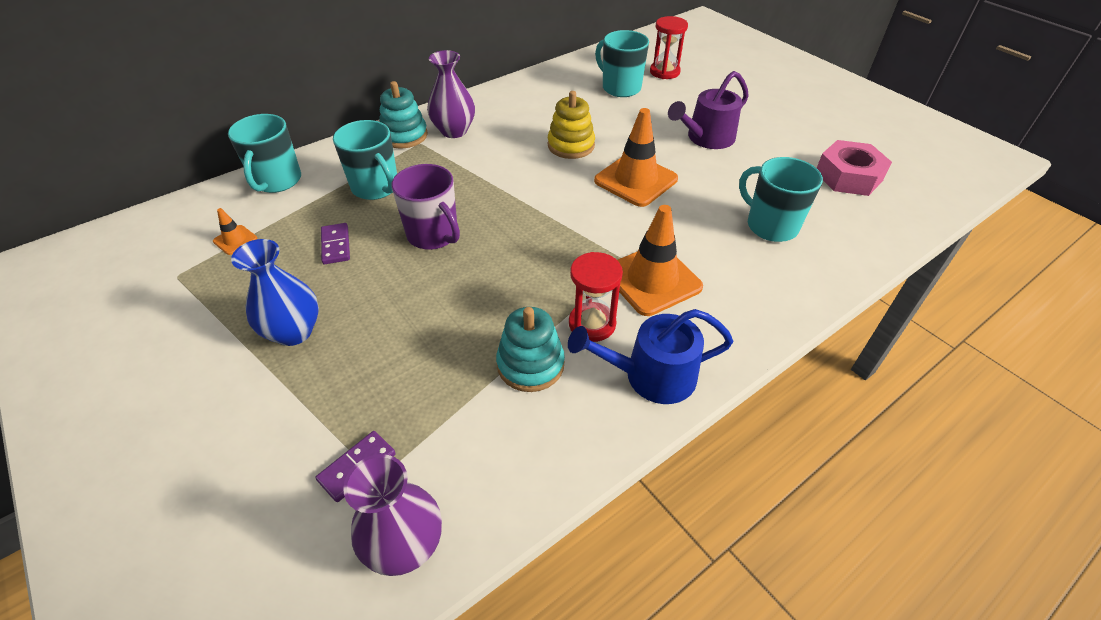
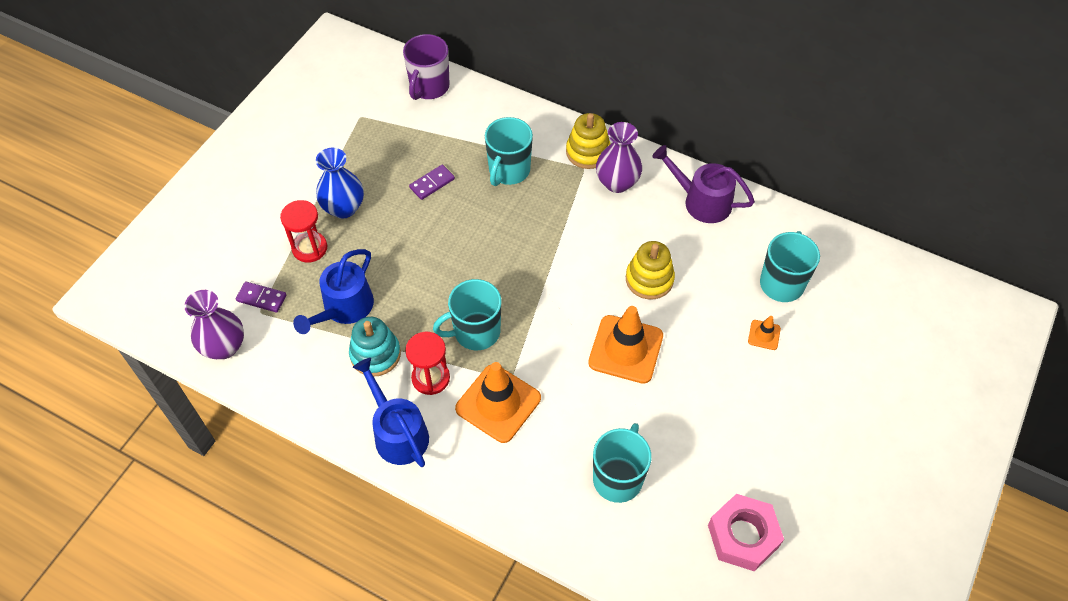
camera: 65 degrees right, 10 degrees up
(235, 240) = (408, 124): orange traffic cone -> orange traffic cone (764, 335)
(277, 181) = (481, 106): turquoise mug -> turquoise mug (475, 332)
(404, 136) = (588, 152): turquoise stacking toy -> yellow stacking toy
(433, 235) = (474, 236): purple mug -> purple mug (429, 87)
(442, 375) = (344, 308): none -> blue watering can
(664, 72) = (845, 312): red hourglass -> red hourglass (309, 248)
(706, 138) = (734, 389): purple watering can -> purple watering can (702, 201)

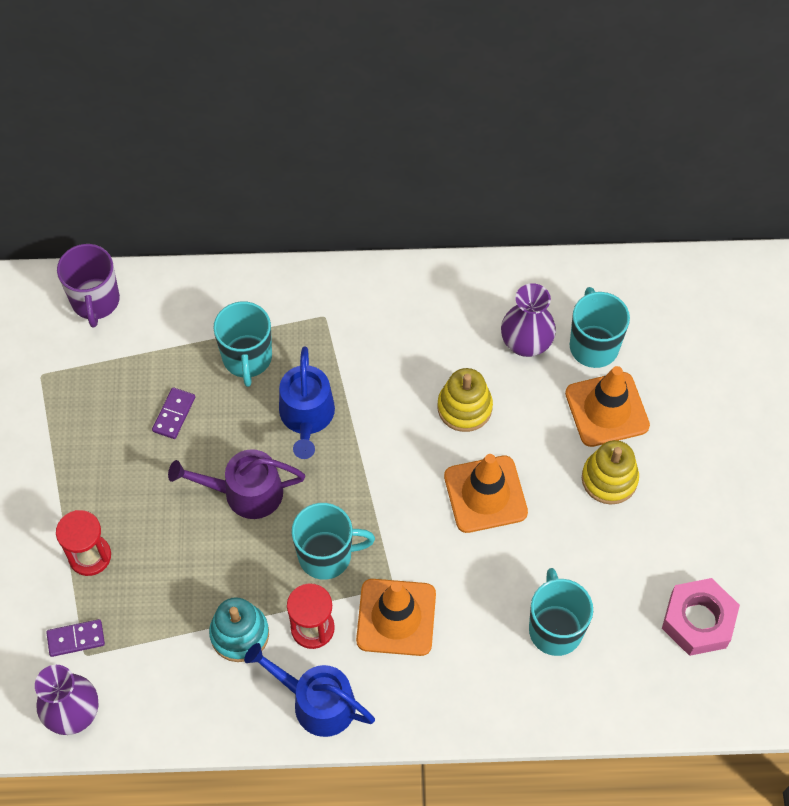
camera: 30 degrees left, 5 degrees up
(343, 208) = (96, 491): blue vase -> none
(344, 308) = (173, 602): blue watering can -> blue watering can (307, 416)
(475, 332) = (326, 555): turquoise mug -> turquoise mug turned 135 degrees counterclockwise
(588, 152) = (317, 295): yellow stacking toy -> yellow stacking toy (609, 479)
(617, 183) = (369, 316): purple vase -> purple vase (526, 343)
(702, 201) = (466, 294): purple watering can -> purple watering can (245, 492)
(764, 335) = (607, 409): orange traffic cone -> orange traffic cone, size x2.18

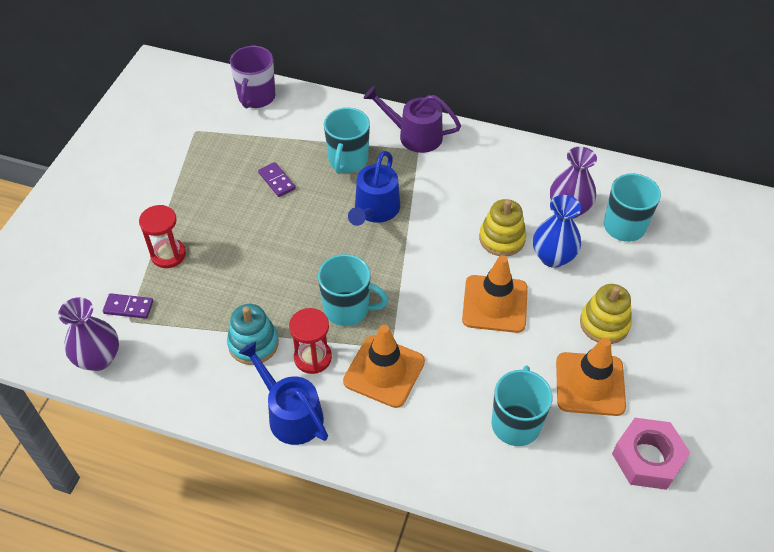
camera: 20 degrees right, 10 degrees down
(174, 414) = (276, 181): purple domino -> purple domino turned 75 degrees counterclockwise
(245, 492) = (305, 247): purple watering can -> purple watering can (415, 135)
(528, 413) = (553, 257): none -> blue vase
(607, 409) = (619, 273): orange traffic cone -> orange traffic cone (590, 384)

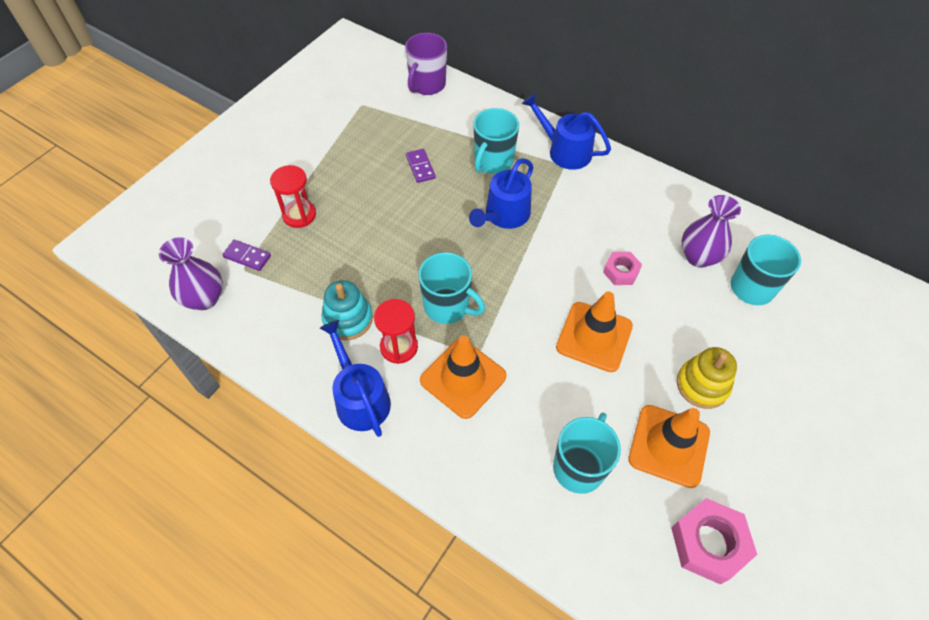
camera: 15 degrees right, 5 degrees up
(415, 135) = (565, 151): purple watering can -> blue watering can
(502, 239) = (621, 271): yellow stacking toy -> pink nut
(553, 257) = (668, 302): blue vase -> none

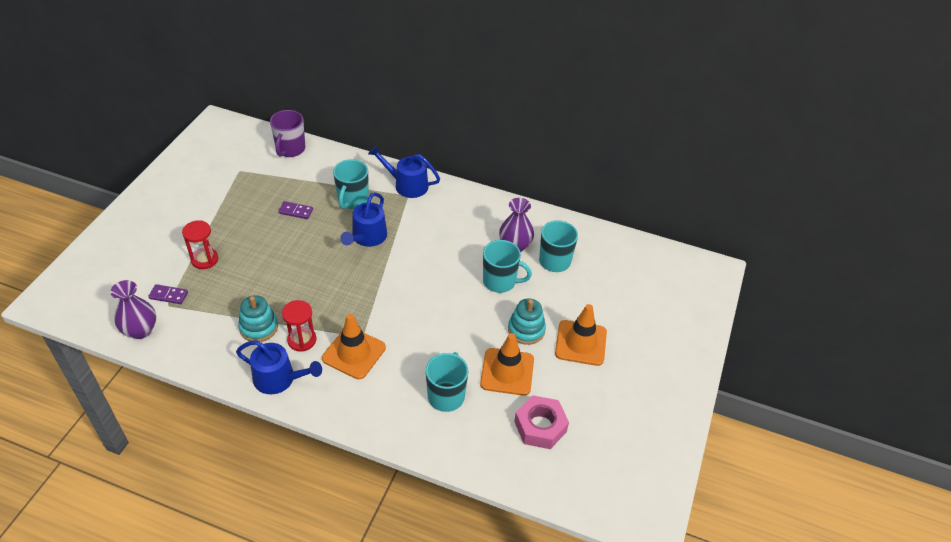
camera: 15 degrees left, 10 degrees down
(360, 398) = (279, 379): blue watering can -> blue watering can turned 150 degrees clockwise
(420, 167) = (296, 211): purple domino -> purple domino turned 45 degrees counterclockwise
(447, 306) = (334, 307): turquoise mug -> turquoise mug (500, 281)
(594, 337) = (446, 310): orange traffic cone -> orange traffic cone (580, 343)
(621, 271) = (460, 264): pink nut -> none
(702, 385) = (526, 330): yellow stacking toy -> turquoise stacking toy

